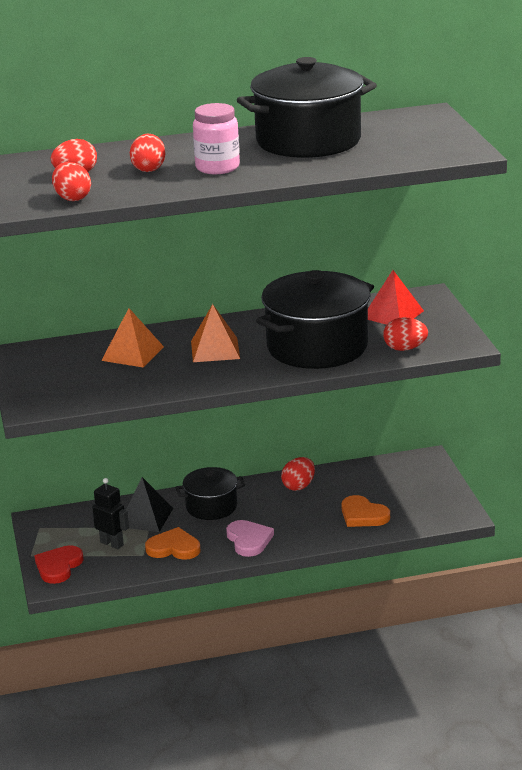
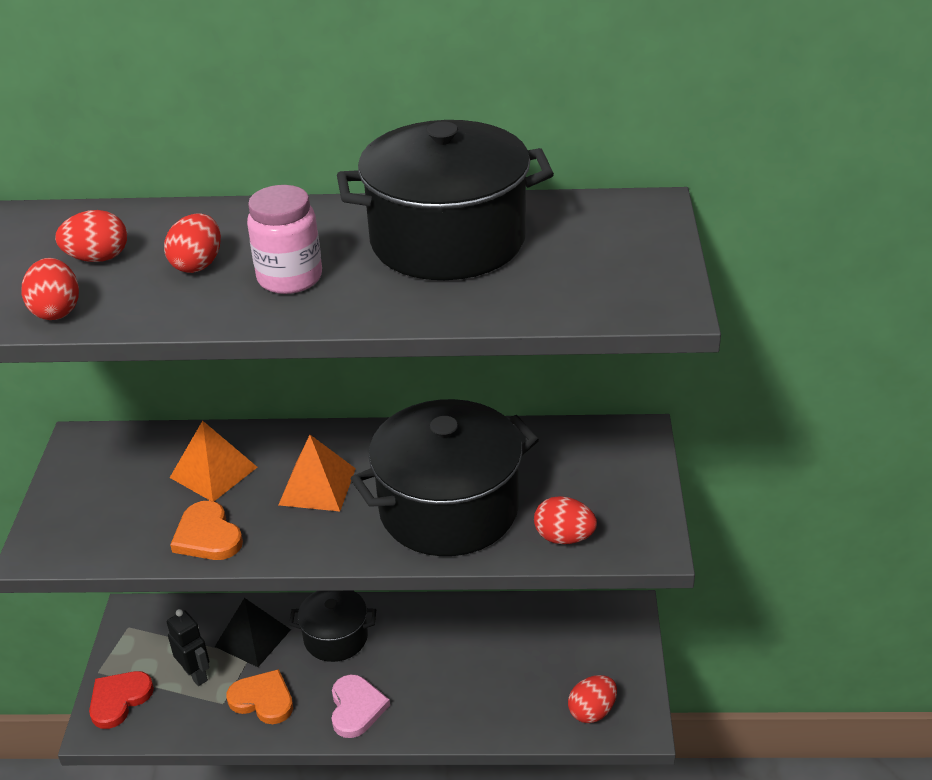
camera: 15 degrees right, 10 degrees up
(298, 486) = (452, 625): red egg -> red egg (592, 711)
(363, 515) = (512, 696): orange heart -> orange heart (207, 536)
(393, 314) = (576, 463): red pyramid -> none

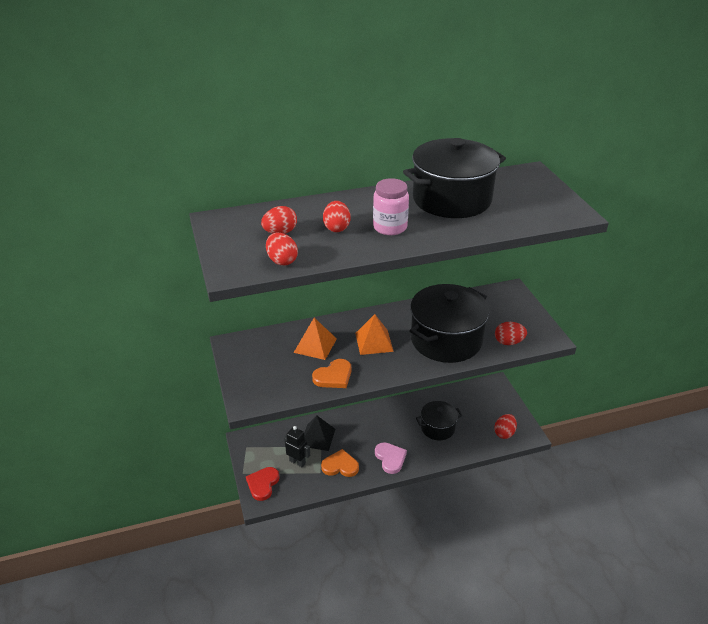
camera: 20 degrees left, 0 degrees up
(207, 536) = (333, 376): orange heart -> orange heart turned 75 degrees counterclockwise
(336, 637) = (361, 427): black pot -> black pot (437, 428)

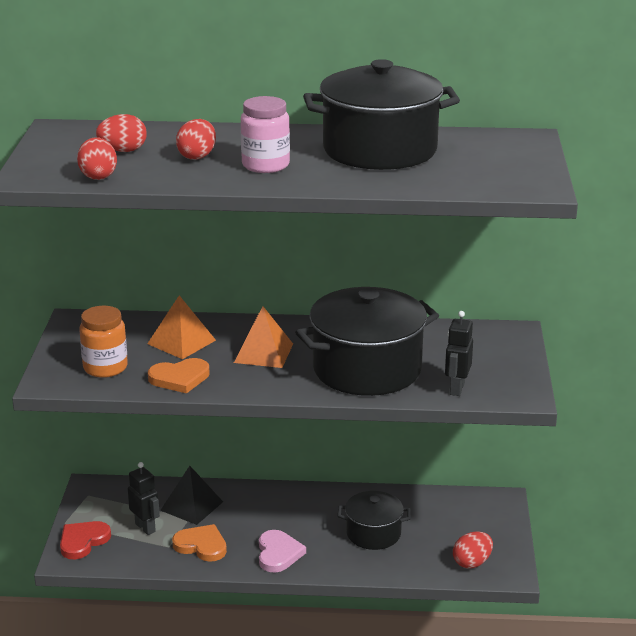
camera: 20 degrees right, 10 degrees down
(278, 380) = (105, 368): none -> orange jar
(508, 342) = (456, 389): red egg -> black robot

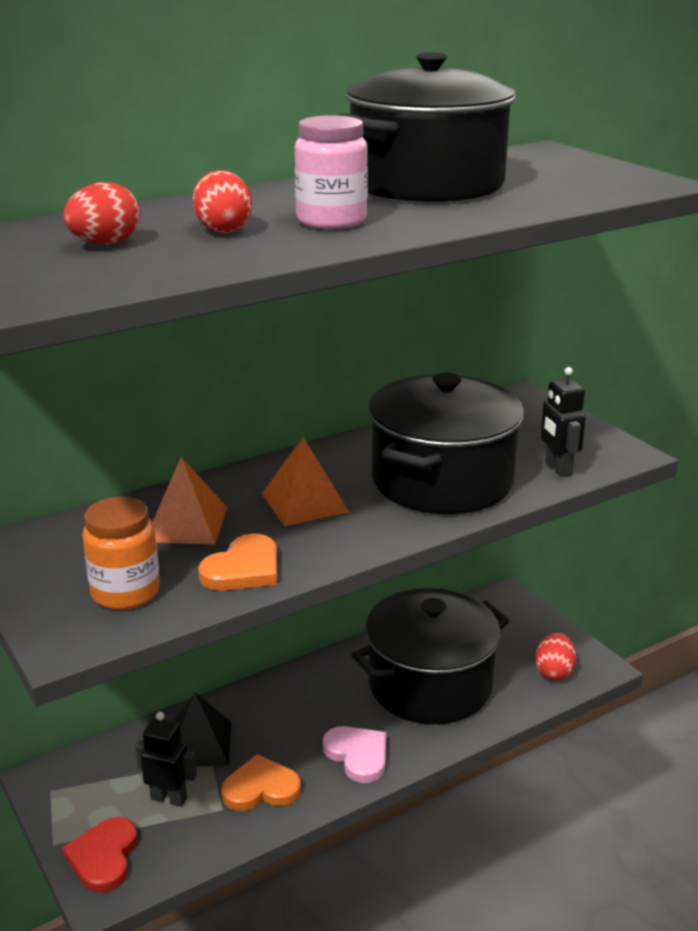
camera: 35 degrees left, 0 degrees up
(98, 176) = (127, 277): red egg -> none
(373, 533) = (430, 685): black pot -> black pot, size x1.83

